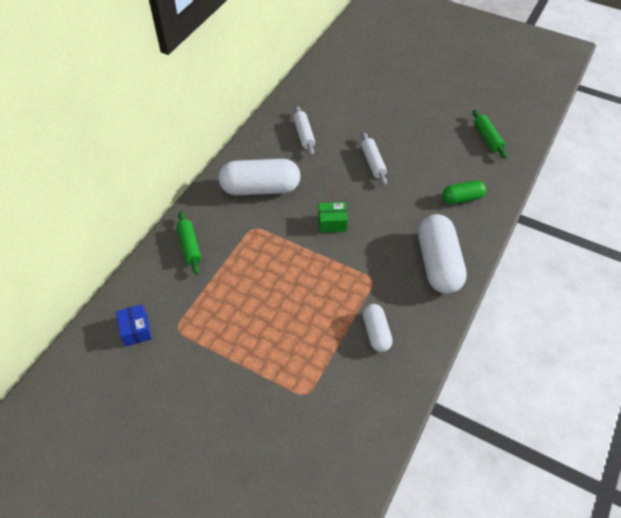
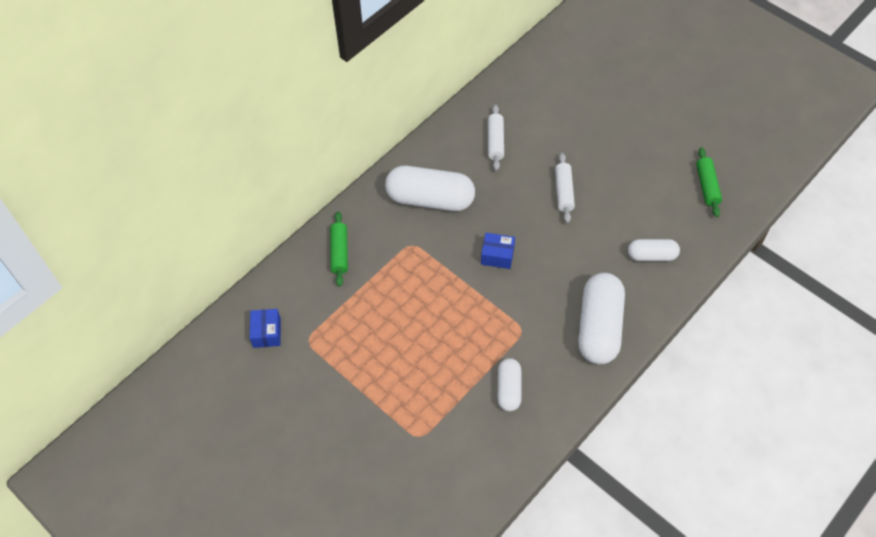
camera: 15 degrees right, 5 degrees up
(332, 223) = (497, 256): green box -> blue box
(462, 198) = (651, 255): green capsule -> white capsule

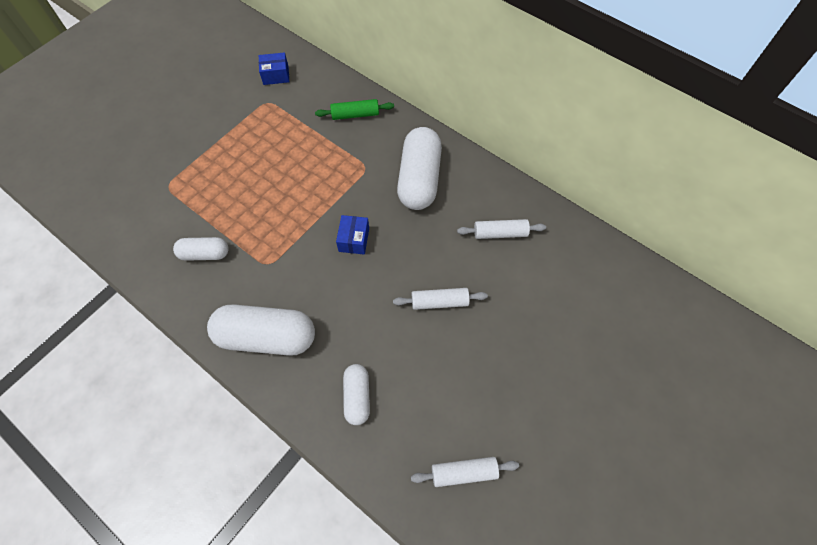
camera: 85 degrees right, 5 degrees up
(707, 186) = (464, 472): green rolling pin -> white rolling pin

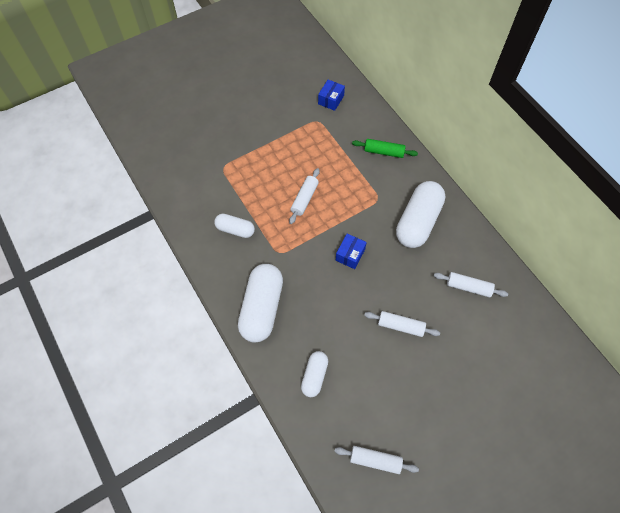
camera: 20 degrees right, 0 degrees up
(266, 337) = (262, 308): white capsule -> white capsule turned 75 degrees clockwise
(276, 75) = (331, 100): blue box -> blue box turned 75 degrees counterclockwise
(279, 193) = (304, 199): none -> white rolling pin

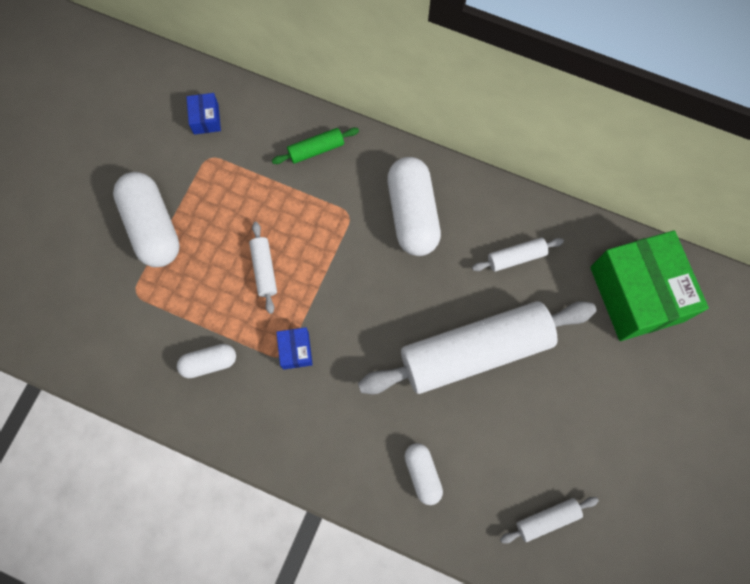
camera: 35 degrees left, 10 degrees up
(262, 308) = (309, 437): white capsule -> white capsule (153, 227)
(350, 255) = (364, 304): blue box -> blue box (295, 350)
(400, 326) = (475, 352): white rolling pin -> white rolling pin, size x2.46
(538, 361) = (636, 294): none -> green box

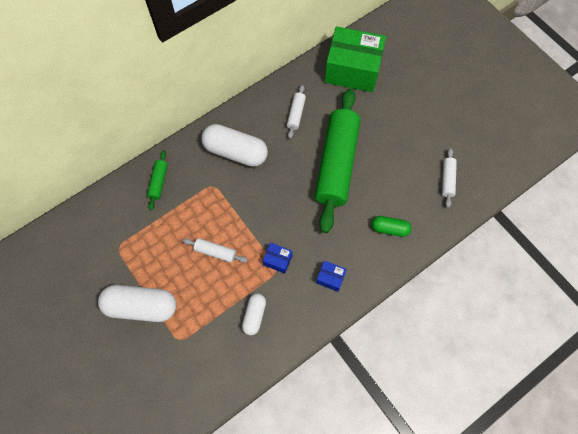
camera: 60 degrees left, 5 degrees down
(206, 119) = (90, 236): blue box -> blue box (330, 278)
(422, 474) = (389, 229): white capsule -> green capsule
(475, 352) = (336, 164): white rolling pin -> green rolling pin

